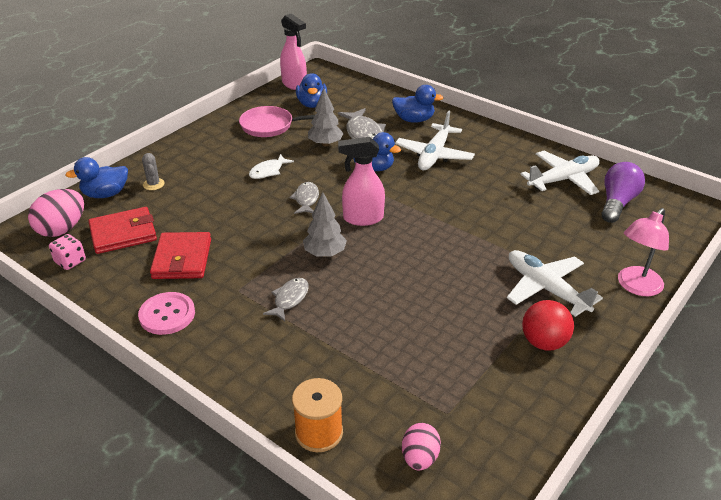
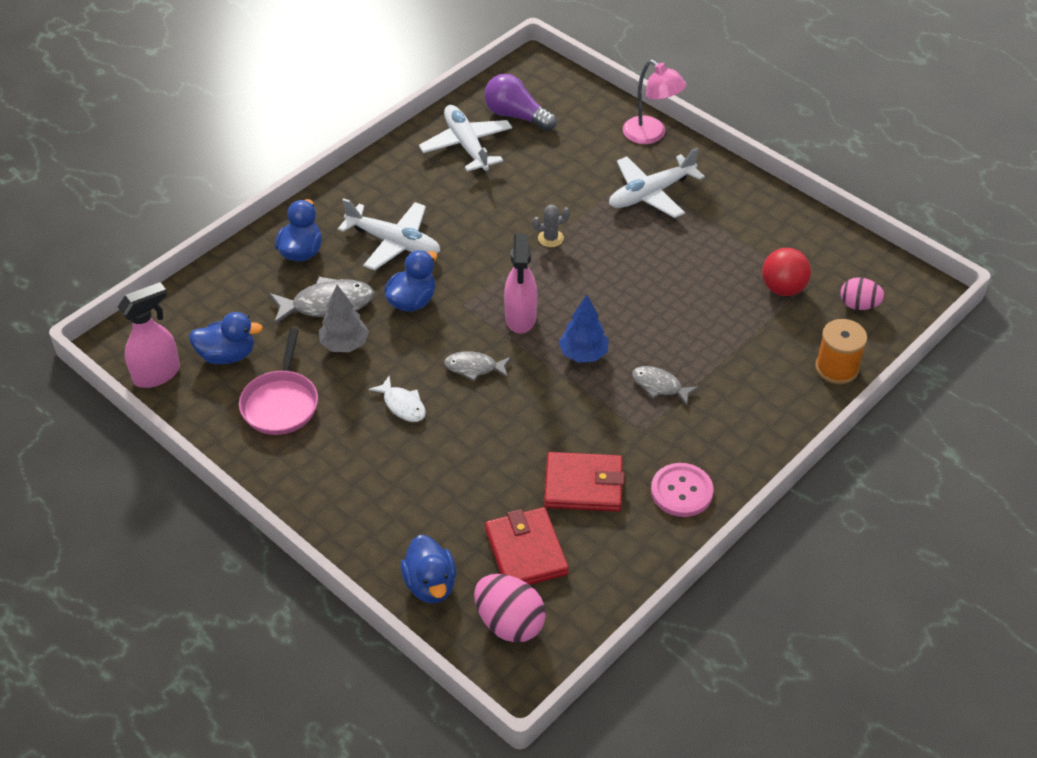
camera: 85 degrees left, 10 degrees up
(70, 261) = (580, 601): pink dice -> none
(153, 184) = (414, 530): grey cactus -> grey cactus (550, 238)
(325, 253) = (583, 354): grey tree -> blue tree
(544, 342) = (724, 208): red ball -> red ball (783, 288)

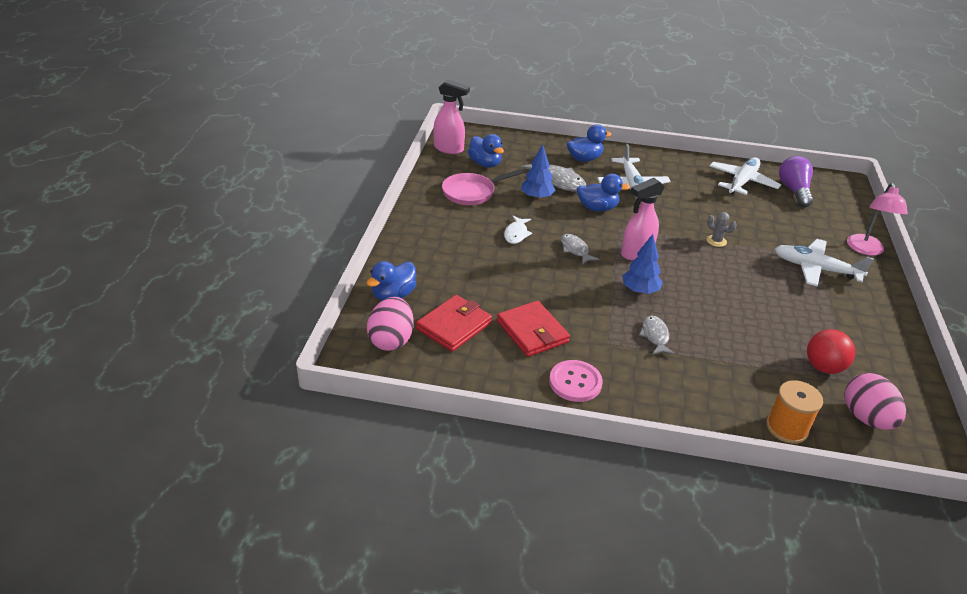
camera: 55 degrees right, 10 degrees down
(344, 344) = (536, 197): grey tree -> blue tree
(859, 305) = (866, 418): pink egg -> pink egg, size x1.54

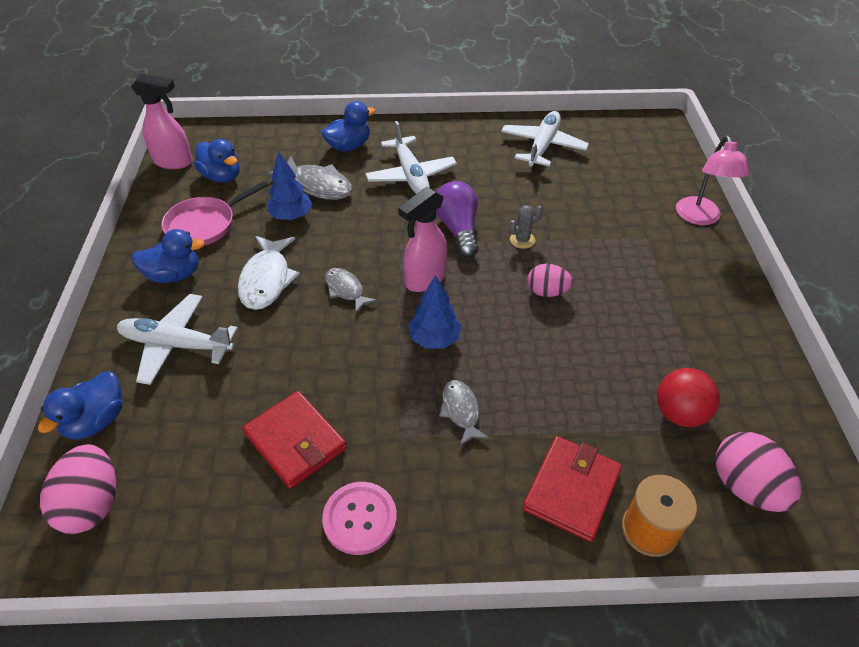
camera: 10 degrees left, 10 degrees up
(454, 326) = (184, 456): red wallet -> red wallet (571, 490)
(516, 234) = (267, 280): white fish -> white fish, size x1.62
(597, 208) = (370, 218): blue duck -> blue duck (174, 275)
(716, 241) = (522, 240): grey cactus -> grey cactus turned 60 degrees counterclockwise
(731, 276) = (547, 292): none -> pink egg
(794, 191) = (604, 148): purple light bulb -> purple light bulb (458, 229)
(815, 269) = (646, 258): white plane -> white plane (176, 345)

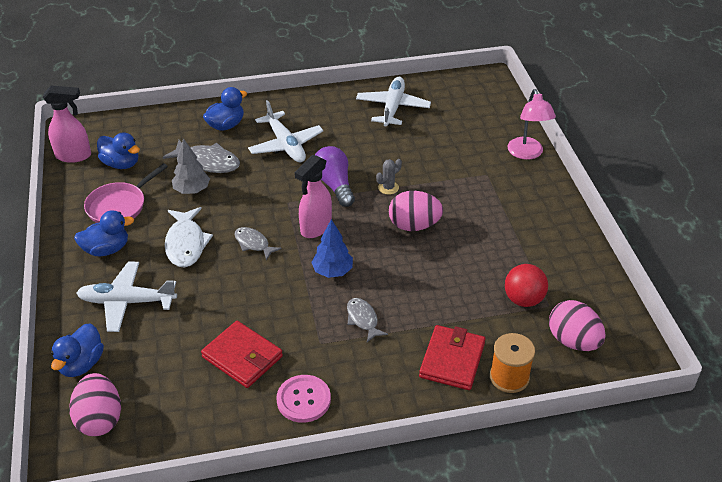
camera: 10 degrees left, 5 degrees down
(291, 216) = (192, 190): blue tree -> grey tree
(547, 292) = (414, 225): pink egg -> pink egg, size x1.54

